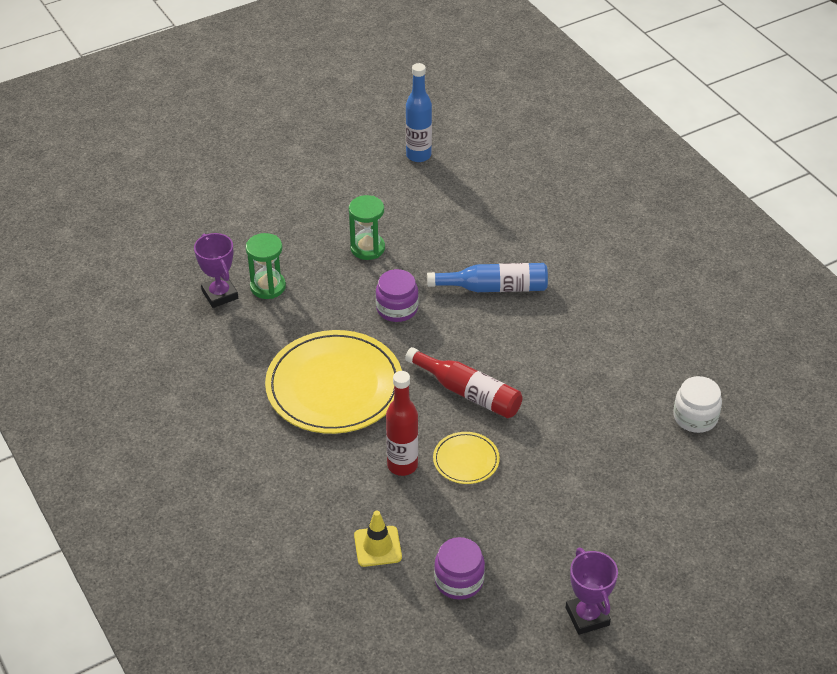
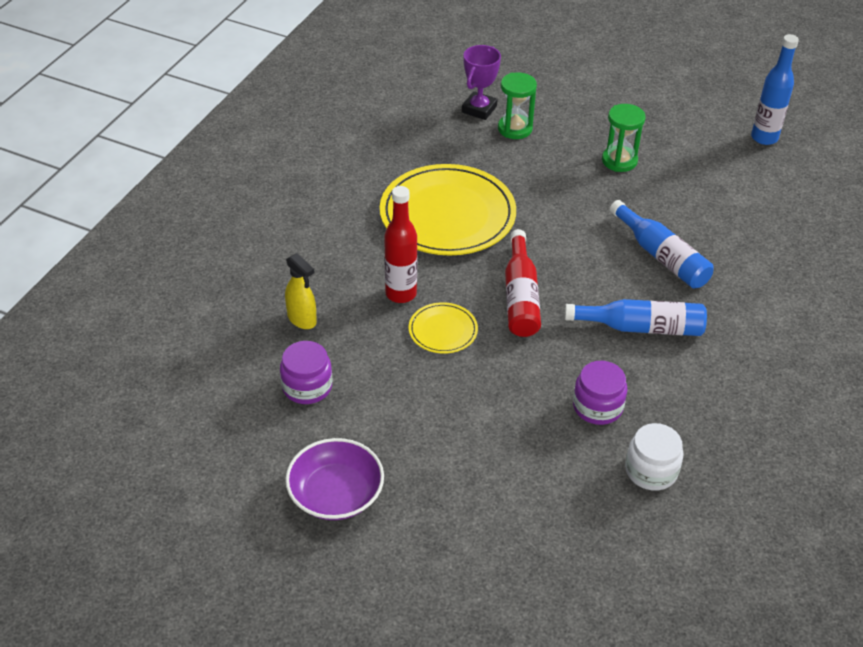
camera: 55 degrees right, 0 degrees up
(377, 546) = (302, 319): yellow traffic cone -> yellow spray bottle
(397, 308) = (570, 209): purple jar -> purple jar (597, 407)
(557, 342) = (641, 327): none -> blue bottle
(587, 616) = (336, 494): purple trophy -> purple bowl

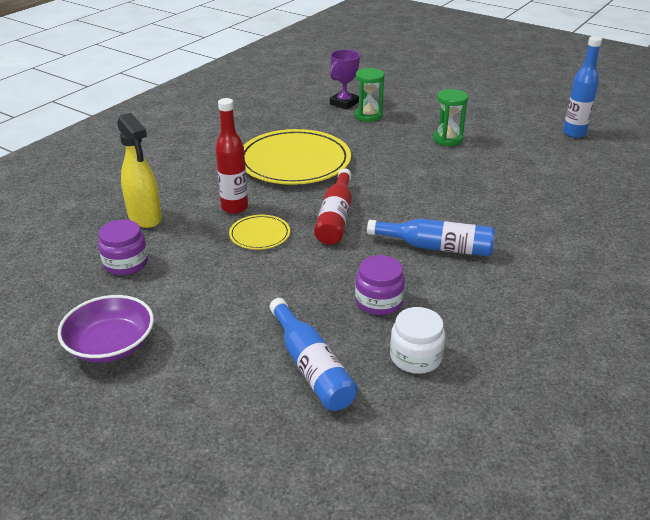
camera: 10 degrees right, 10 degrees down
(302, 319) = (145, 218): yellow spray bottle -> yellow spray bottle, size x1.52
(661, 256) = (467, 200): blue bottle -> blue bottle (311, 367)

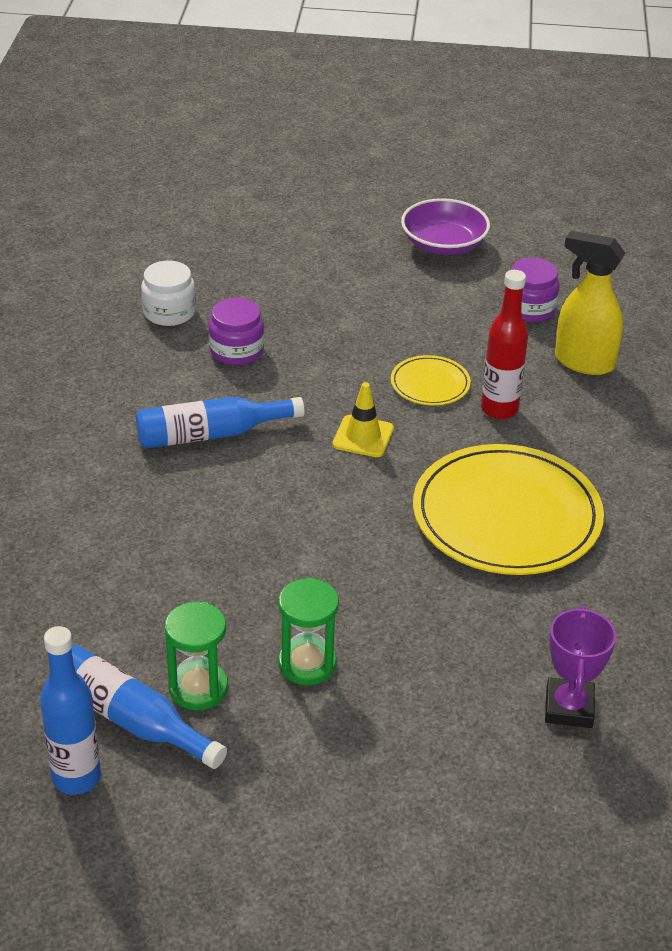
camera: 150 degrees right, 5 degrees up
(311, 367) = (256, 278): blue bottle -> blue bottle (130, 719)
(336, 217) = (363, 436): red bottle -> yellow traffic cone
(368, 116) = (492, 683): green hourglass -> green hourglass (198, 688)

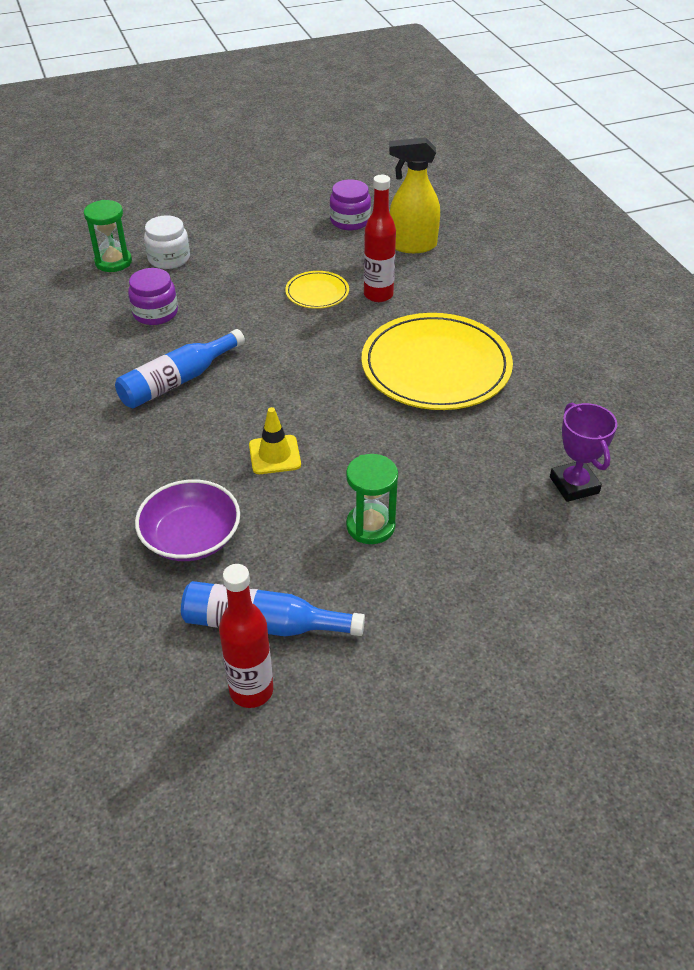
camera: 25 degrees left, 5 degrees up
(76, 777) = (251, 690): blue bottle -> red bottle
(169, 312) = (82, 301): white jar -> white jar (169, 258)
(198, 688) = (300, 578): green hourglass -> green hourglass (113, 262)
(363, 436) = (295, 345): yellow traffic cone -> yellow traffic cone (274, 455)
(443, 244) = (259, 194): purple bowl -> purple bowl (191, 537)

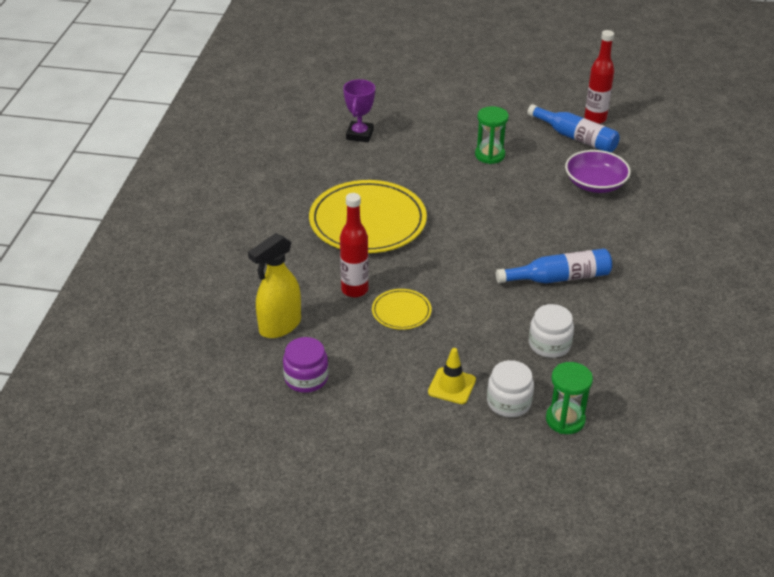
camera: 150 degrees left, 5 degrees down
(155, 313) = (549, 344): purple jar -> white jar
(274, 455) = (519, 207): yellow traffic cone -> yellow traffic cone (452, 386)
(412, 245) = (279, 326): yellow spray bottle -> yellow spray bottle turned 105 degrees clockwise

